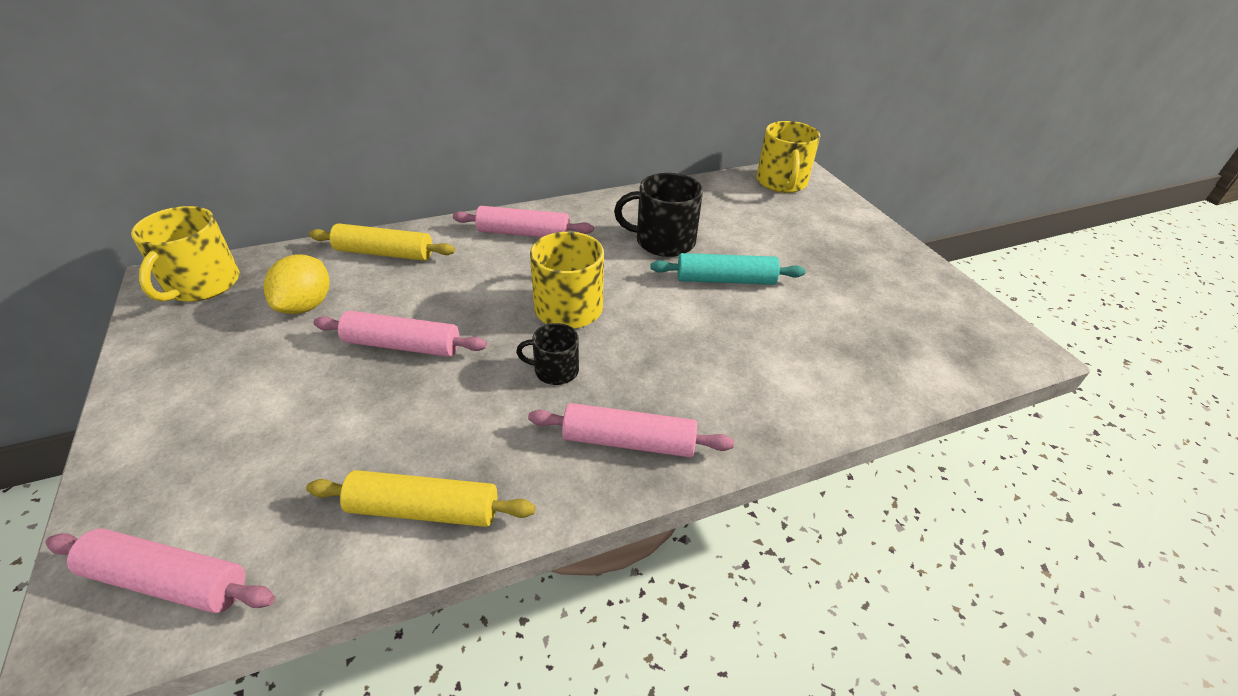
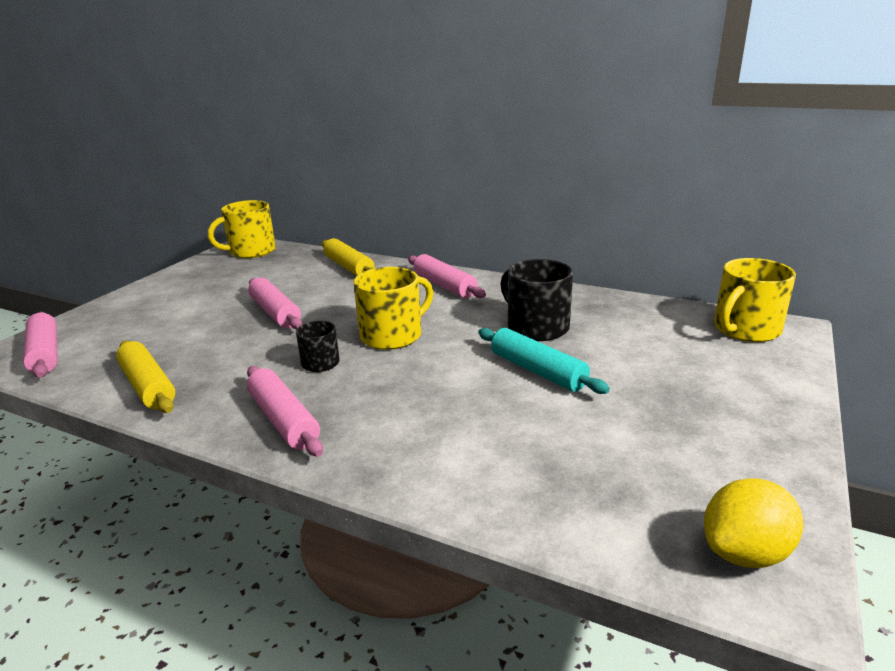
camera: 50 degrees right, 15 degrees down
(306, 305) = (271, 276): yellow lemon -> yellow lemon (745, 552)

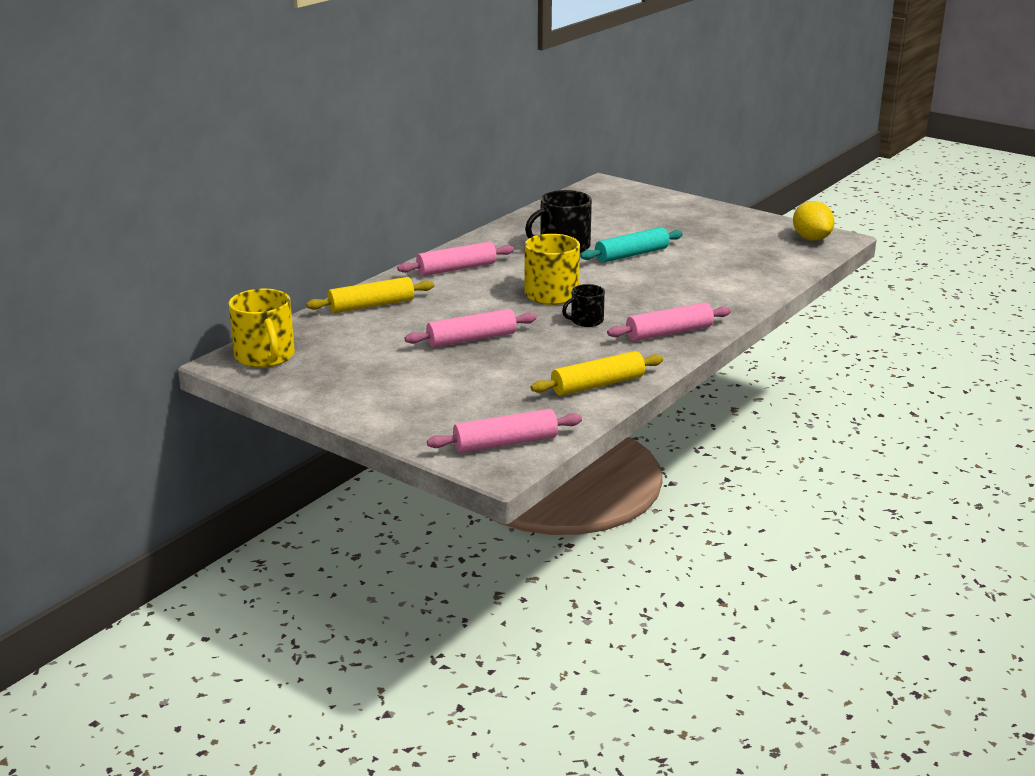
camera: 80 degrees left, 0 degrees up
(745, 329) = (600, 193): yellow mug -> none

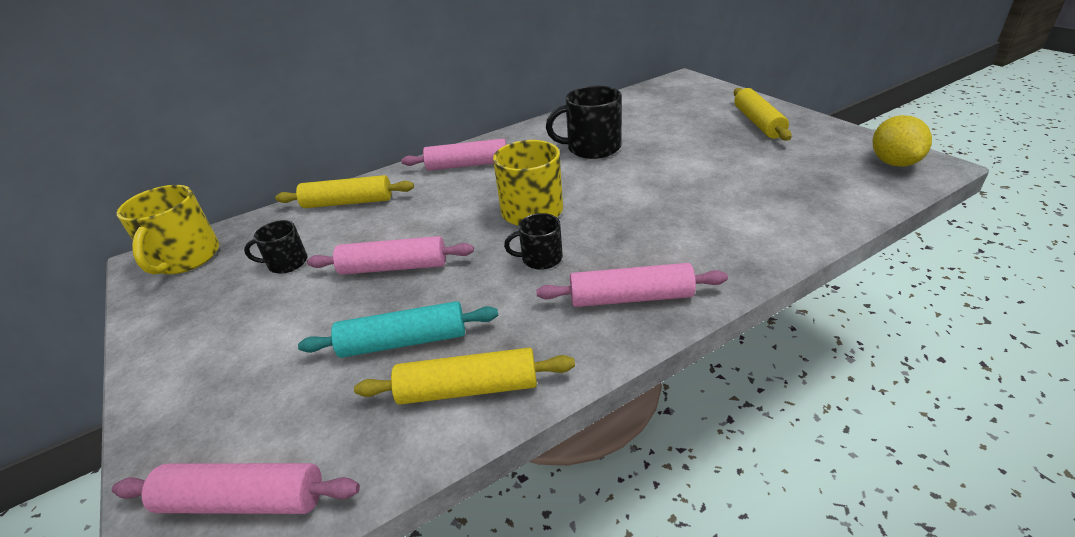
camera: 25 degrees right, 10 degrees up
(371, 348) = (287, 263): none -> black mug
(632, 255) = (658, 165): turquoise rolling pin -> turquoise rolling pin (404, 342)
(696, 217) = (758, 122): none -> yellow rolling pin

